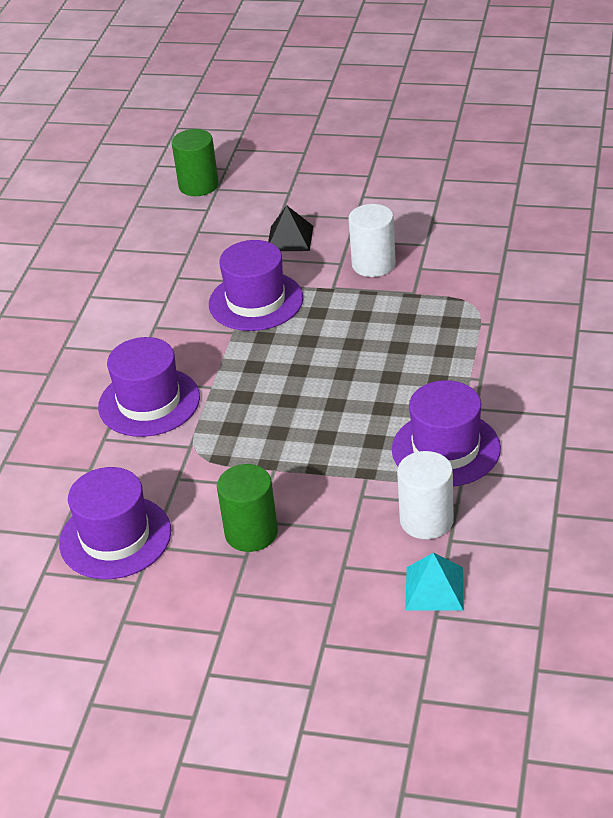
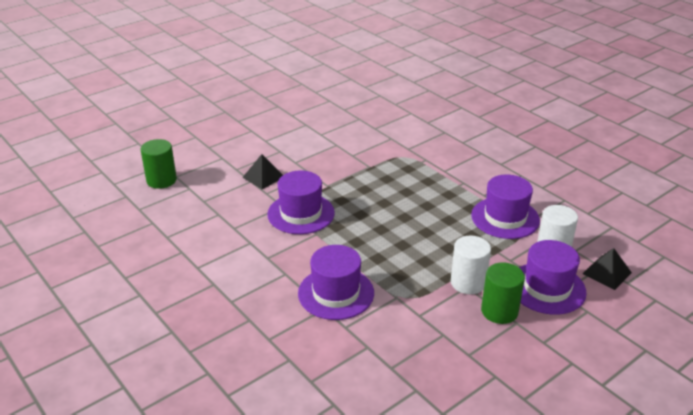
camera: 55 degrees left, 5 degrees down
(115, 537) = (445, 366): purple hat -> purple hat (547, 288)
(373, 264) = (328, 165): white cylinder -> white cylinder (468, 282)
(434, 588) = (607, 273): turquoise pyramid -> black pyramid

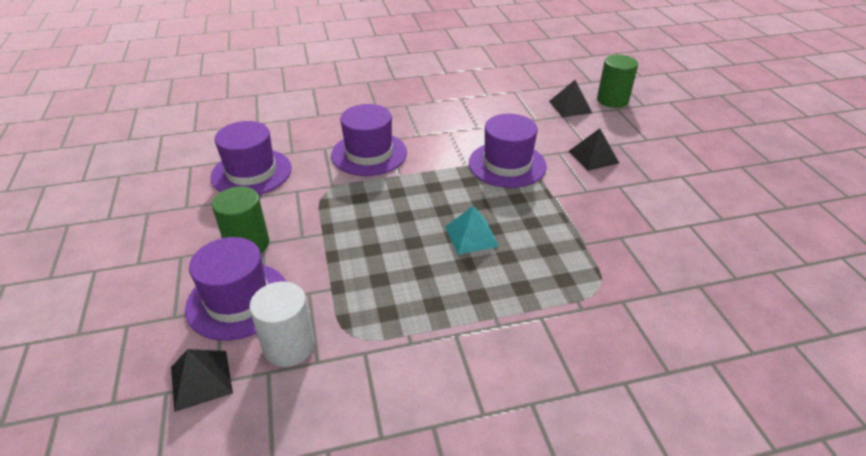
camera: 115 degrees right, 5 degrees up
(184, 200) = (570, 106): none -> black pyramid
(399, 209) = (471, 236): none -> turquoise pyramid
(468, 282) = (306, 240): white cylinder -> none
(505, 218) = (389, 330): purple hat -> purple hat (251, 172)

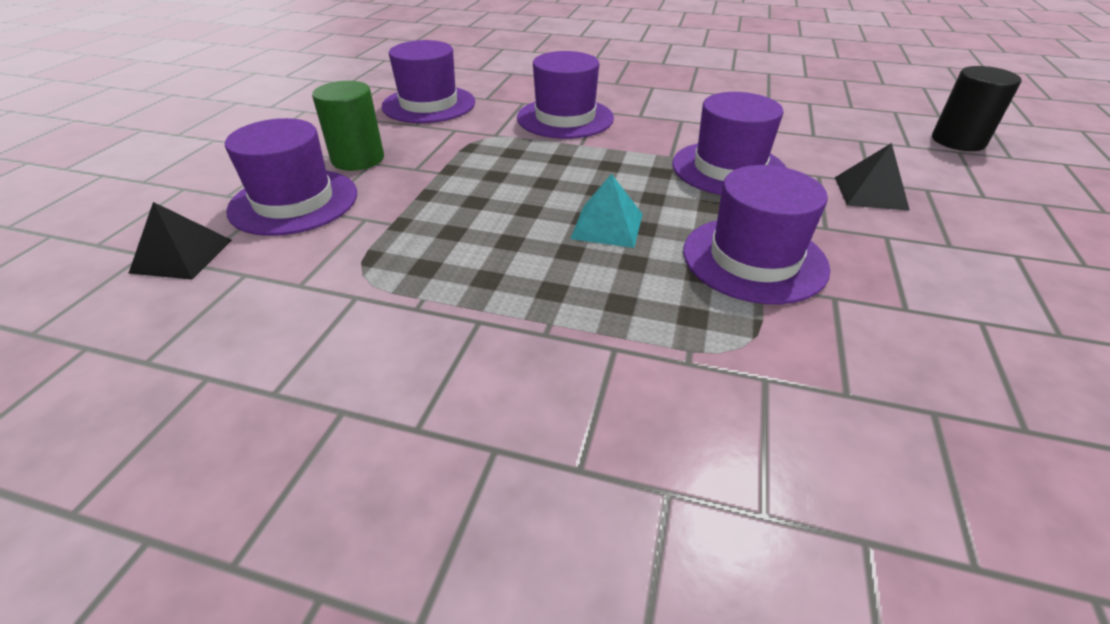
camera: 30 degrees right, 0 degrees up
(289, 346) = (291, 259): white cylinder -> none
(567, 228) = (754, 259): none -> purple hat
(570, 106) = (880, 133): black pyramid -> none
(612, 100) = (958, 141): green cylinder -> black cylinder

